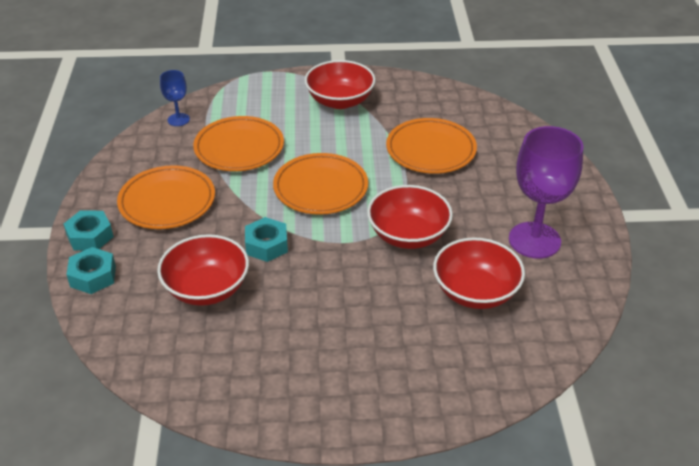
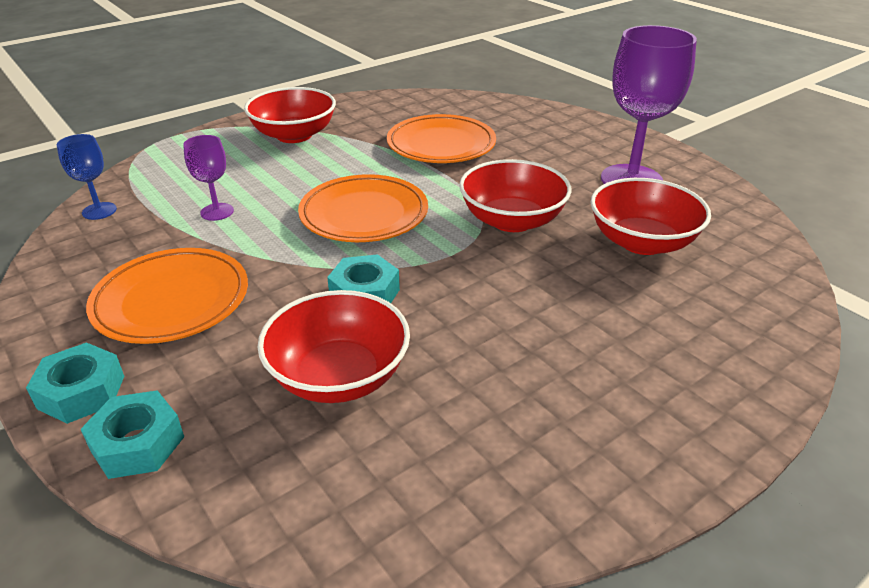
camera: 35 degrees left, 5 degrees down
(239, 148) = (217, 212): orange plate -> purple goblet

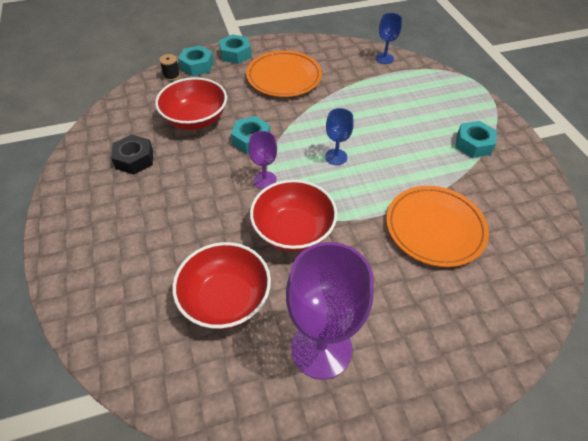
camera: 110 degrees right, 15 degrees up
(188, 477) = (171, 76): none -> black spool
(217, 212) = (366, 97): purple goblet -> purple goblet (264, 180)
(294, 135) = (473, 144): red bowl -> turquoise nut
(364, 214) = (336, 157): orange plate -> blue goblet
(490, 418) = (134, 159): none -> black nut

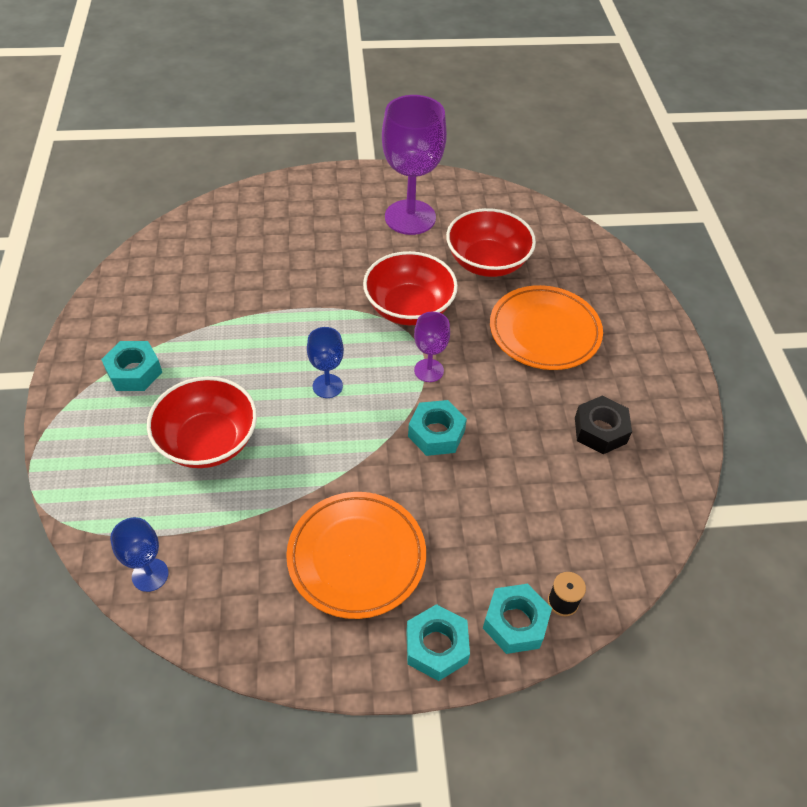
camera: 170 degrees left, 0 degrees up
(195, 119) = (517, 486): red bowl -> red bowl (208, 441)
(434, 228) = (256, 285): orange plate -> orange plate (544, 332)

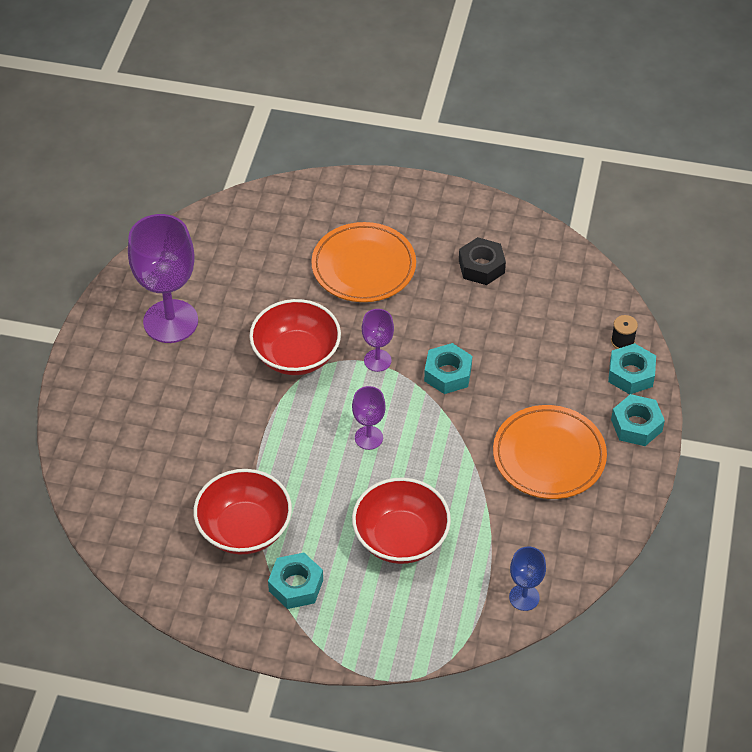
camera: 70 degrees left, 0 degrees up
(327, 386) = (368, 438): blue goblet -> purple goblet
(487, 262) = (260, 280): red bowl -> red bowl (244, 528)

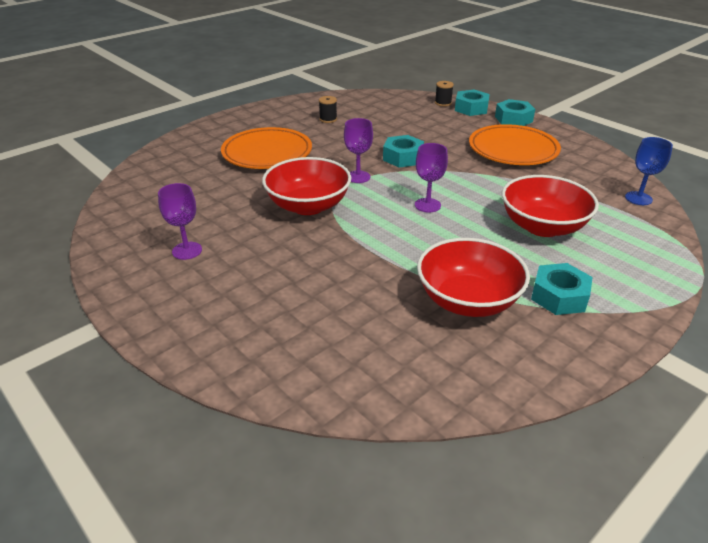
camera: 55 degrees left, 15 degrees down
(170, 321) = (187, 251): purple goblet -> purple goblet, size x0.49
(481, 266) = (328, 119): black nut -> black spool

